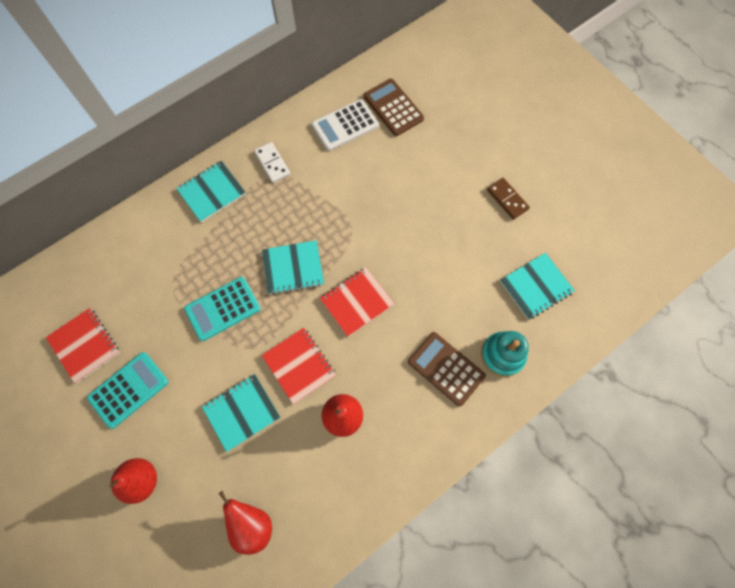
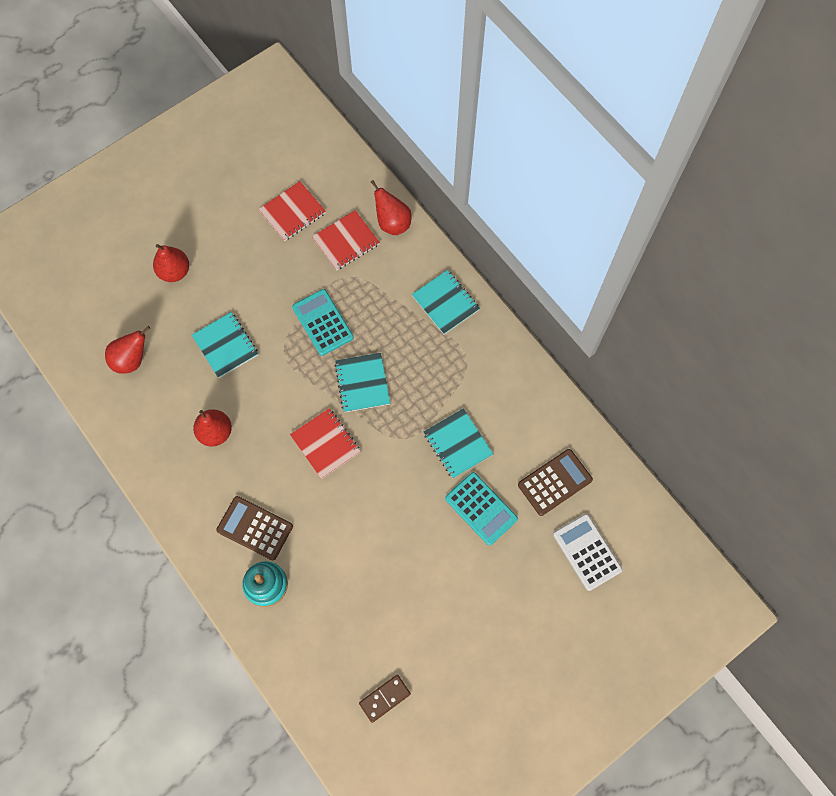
camera: 90 degrees right, 0 degrees up
(115, 241) = (392, 223): none -> red pear
(129, 390) = (251, 252): turquoise calculator -> turquoise calculator (481, 508)
(272, 163) = (480, 358): white domino -> none
(299, 366) = (265, 392): red notebook -> red notebook (346, 241)
(345, 125) = (529, 430): white calculator -> white calculator (587, 552)
(446, 368) = (255, 528): brown calculator -> brown calculator turned 105 degrees counterclockwise
(507, 199) = (439, 604): brown domino -> brown domino (385, 698)
(536, 286) = (337, 626): turquoise notebook -> turquoise notebook (457, 444)

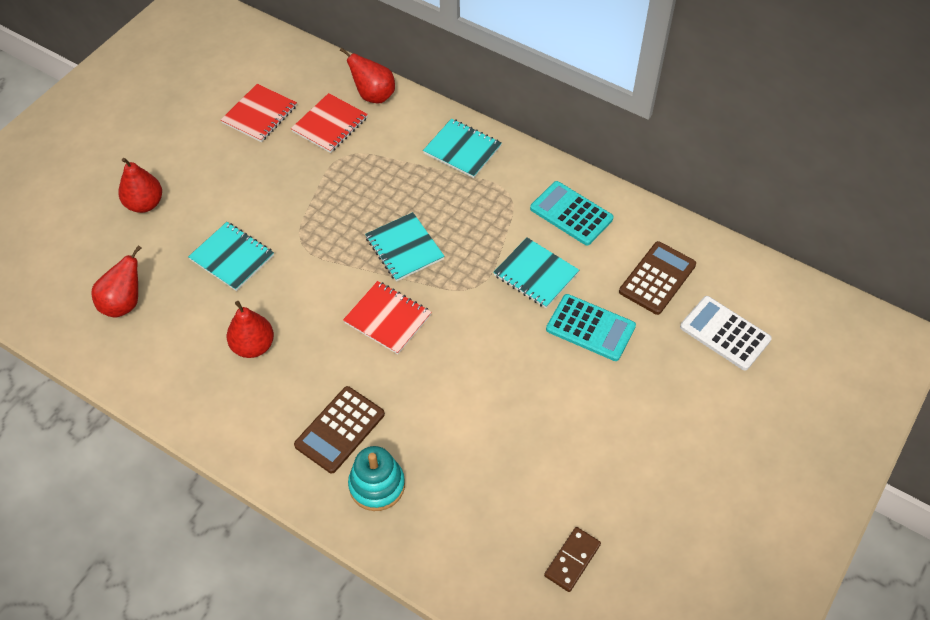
camera: 20 degrees left, 15 degrees down
(255, 528) = (339, 429): brown calculator -> brown calculator turned 60 degrees counterclockwise
(323, 322) = (335, 204): turquoise calculator -> turquoise calculator (571, 213)

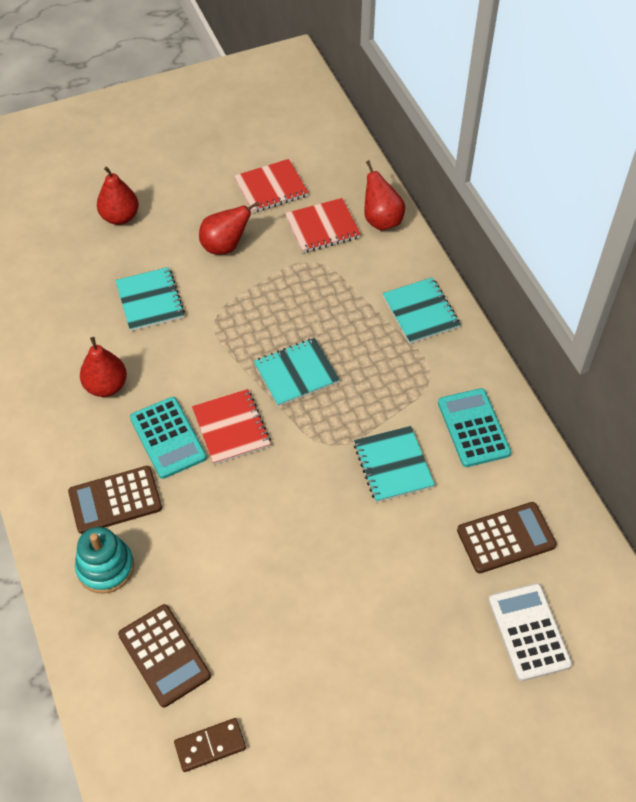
camera: 35 degrees right, 0 degrees up
(124, 303) = (40, 292): red pear -> red pear (225, 246)
(404, 248) = (296, 373): turquoise notebook -> turquoise notebook turned 60 degrees clockwise
(481, 519) = (164, 655): none -> brown calculator
(590, 328) = (402, 546): turquoise calculator -> turquoise calculator (168, 438)

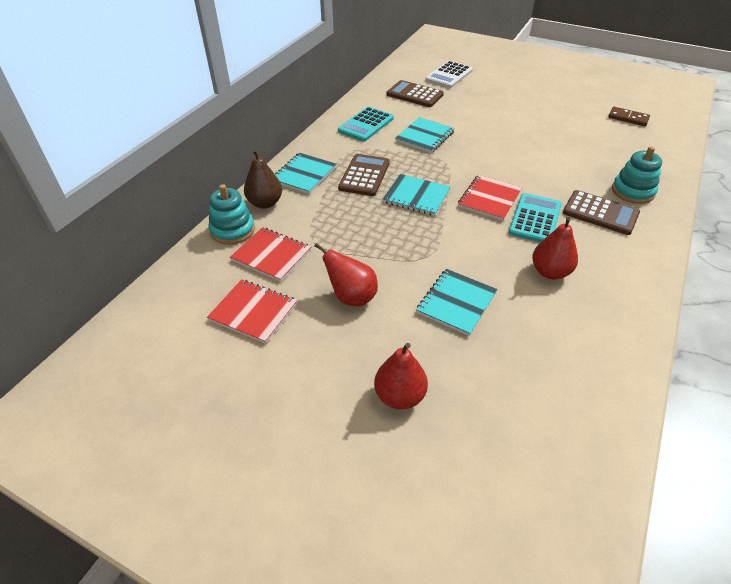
camera: 130 degrees left, 10 degrees down
(164, 655) = (626, 149): brown calculator -> brown calculator (364, 175)
(381, 220) = (232, 230): red pear -> turquoise stacking toy
(400, 259) = (265, 203): none -> brown pear

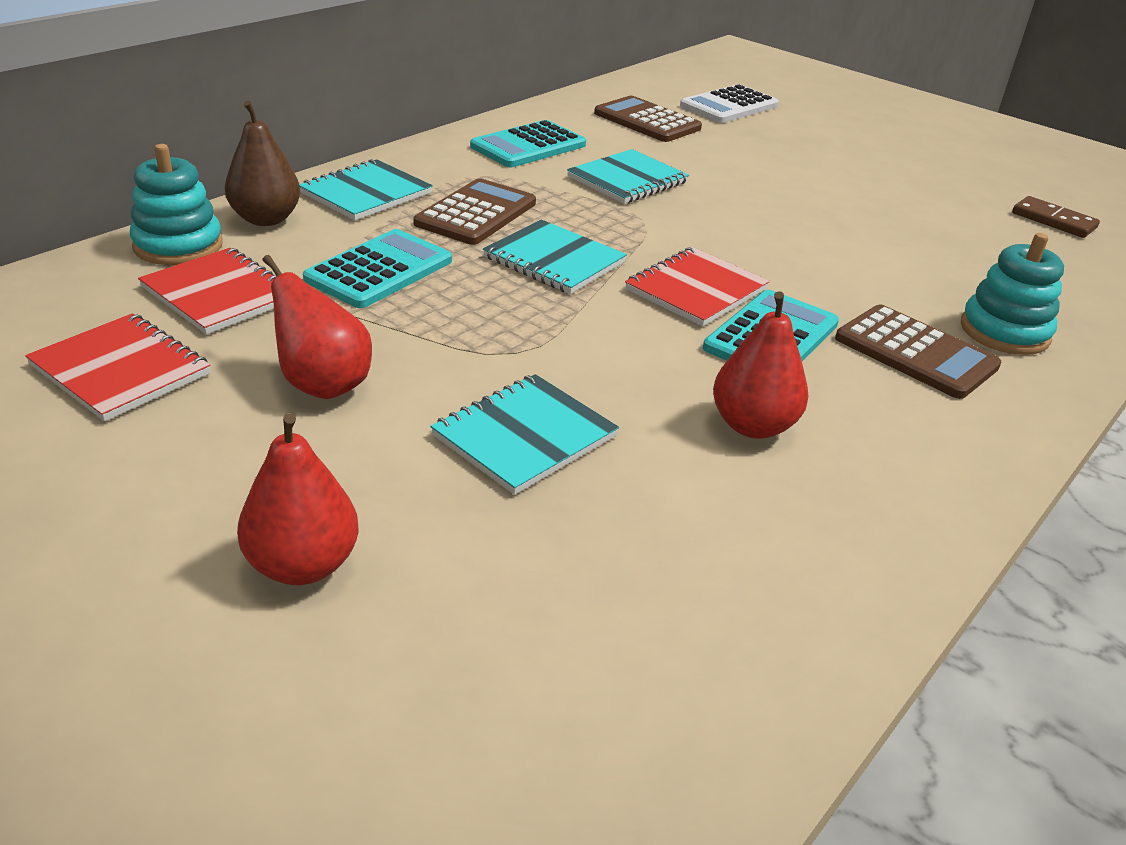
camera: 10 degrees right, 10 degrees down
(338, 222) = (379, 270): none -> turquoise calculator

